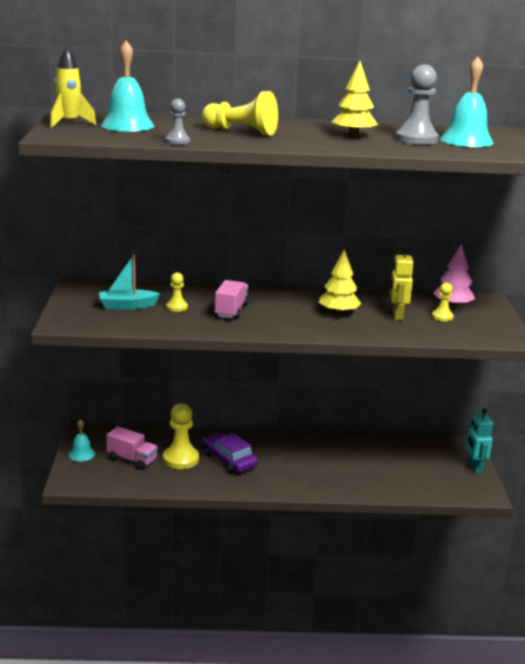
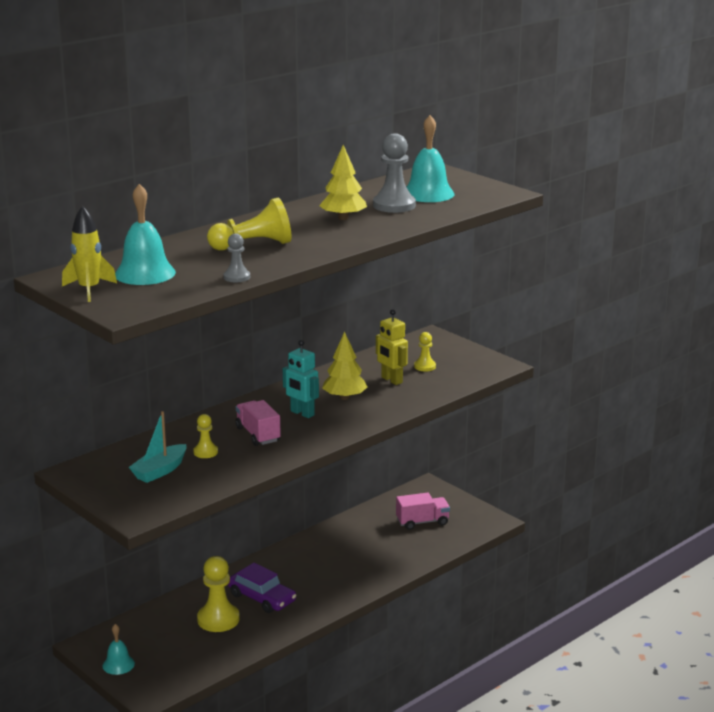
camera: 40 degrees left, 0 degrees up
(132, 459) = (175, 644): pink truck -> pink truck (422, 522)
(229, 460) = (261, 598): purple car -> purple car turned 150 degrees counterclockwise
(452, 305) = (415, 352): pink tree -> none
(474, 468) = (460, 503): turquoise robot -> turquoise robot (302, 413)

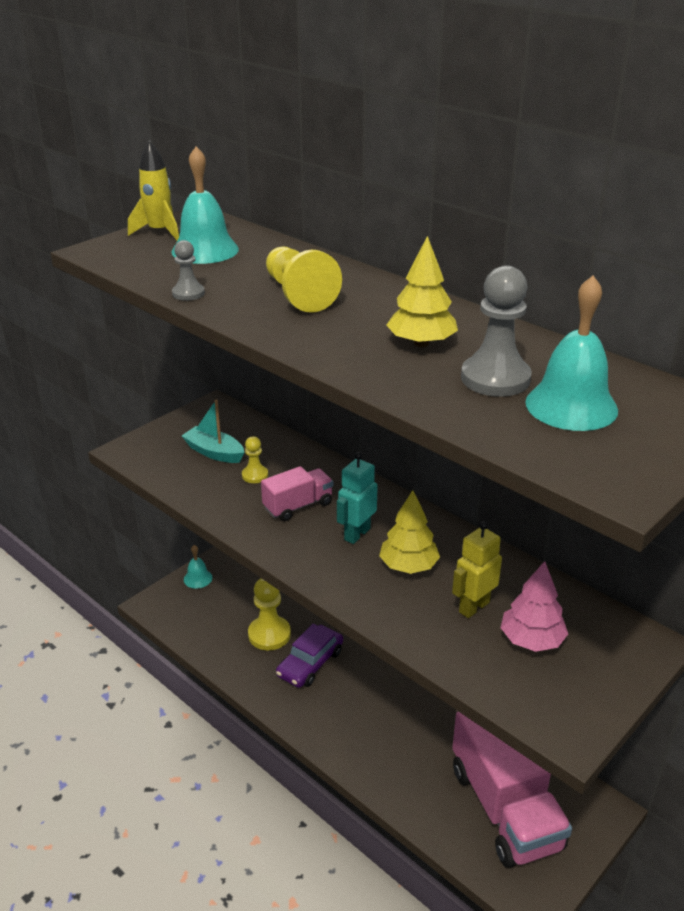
camera: 85 degrees right, 10 degrees up
(422, 522) = (505, 808): pink truck -> pink truck, size x2.03
(425, 366) = (531, 640): yellow pawn -> pink tree

